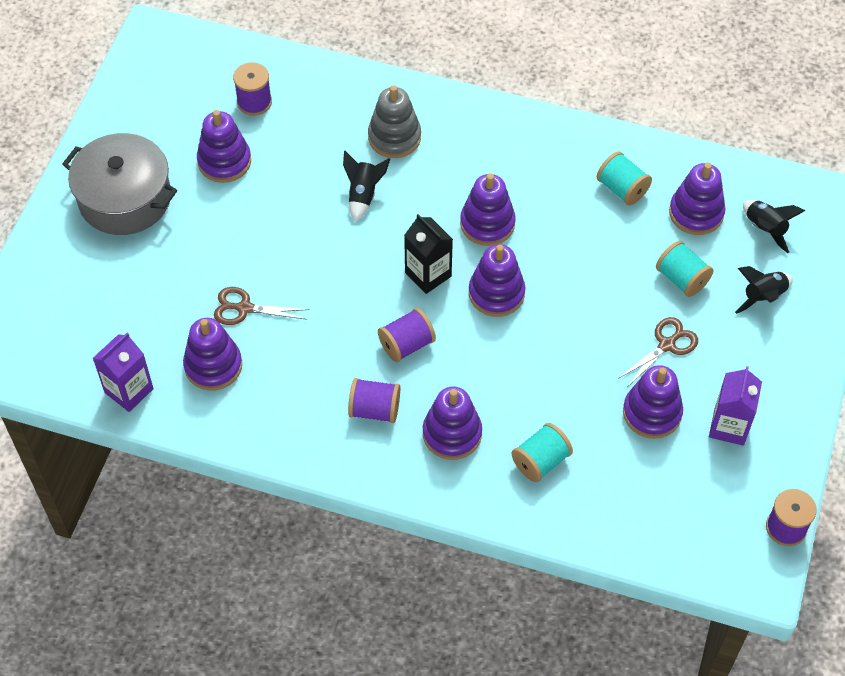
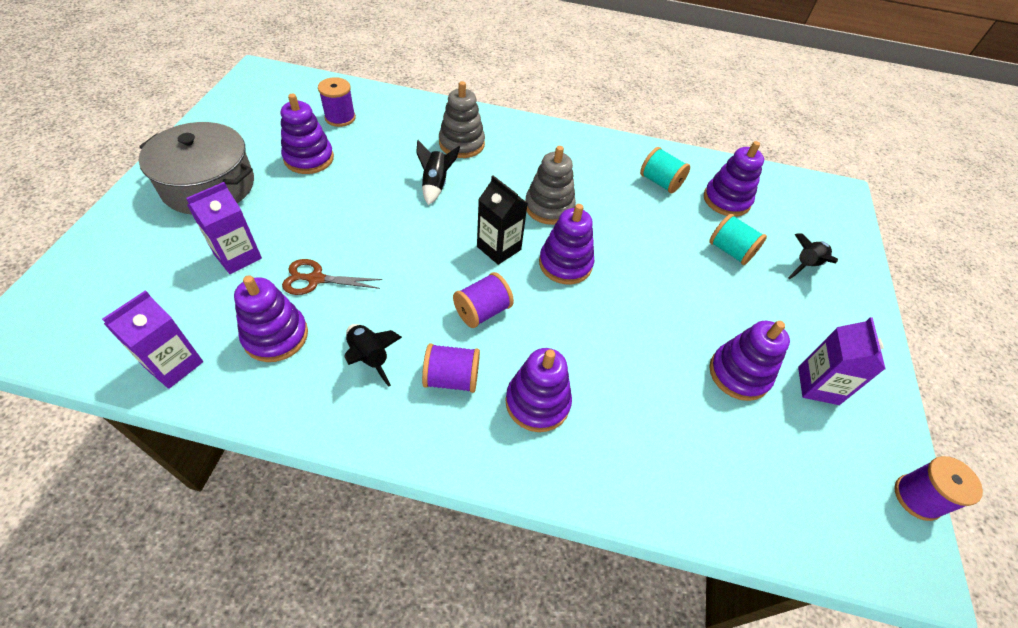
camera: 10 degrees left, 5 degrees down
(167, 283) = (238, 256): none -> purple carton
(487, 224) = (549, 207): purple stacking toy -> grey stacking toy
(540, 461) = (637, 430): turquoise spool -> none
(667, 345) = (734, 308): brown scissors -> none
(765, 229) = (787, 212): black rocket -> black rocket (370, 357)

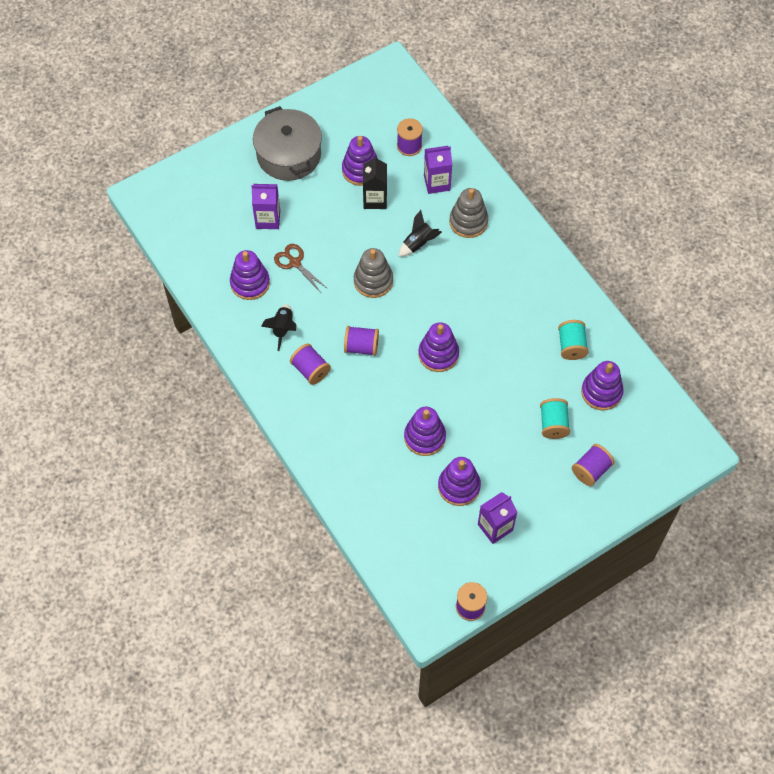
camera: 50 degrees right, 10 degrees up
(174, 364) = (196, 265): purple carton -> purple carton (437, 183)
(499, 248) = (411, 315): black carton -> black carton (375, 199)
(537, 402) = (339, 414): purple stacking toy -> purple stacking toy (424, 437)
(549, 207) = (472, 310): grey stacking toy -> grey stacking toy (373, 281)
(805, 265) = (591, 470): black rocket -> purple spool

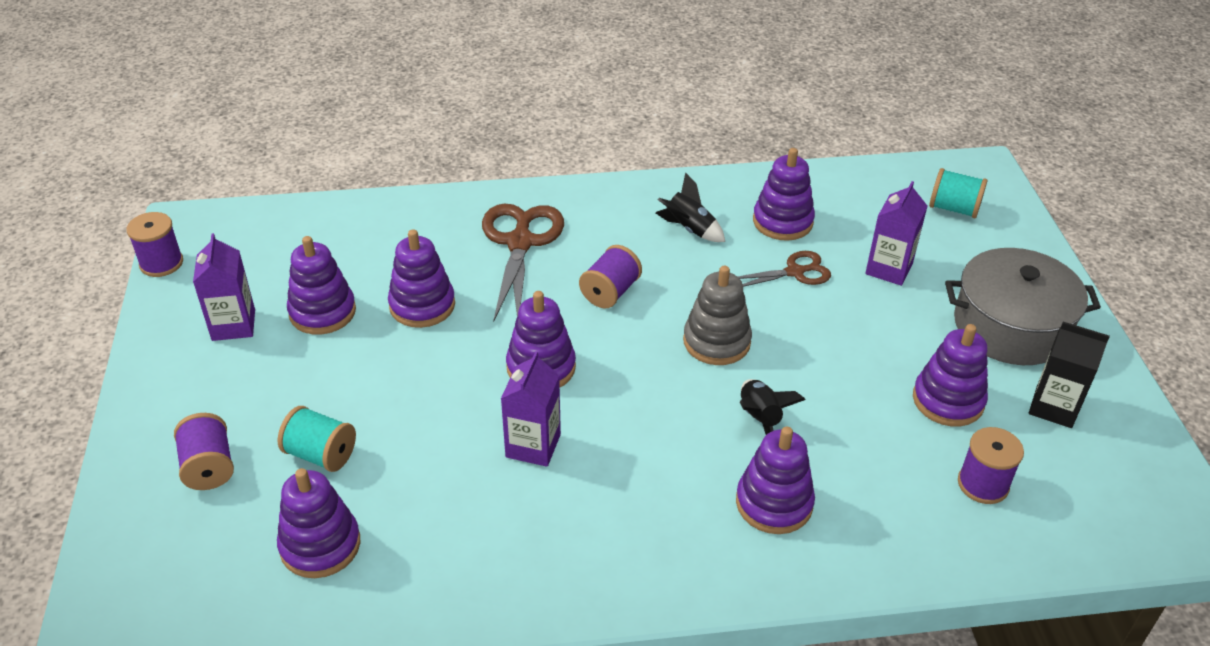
camera: 115 degrees right, 20 degrees down
(310, 370) = (607, 234): purple spool -> none
(343, 413) = (520, 242): none -> brown scissors
(375, 199) = (877, 397): black carton -> black carton (1054, 407)
(437, 183) = (881, 492): purple carton -> purple carton (533, 445)
(468, 222) = (774, 503): grey stacking toy -> purple stacking toy
(571, 346) = (435, 543): turquoise spool -> turquoise spool (954, 209)

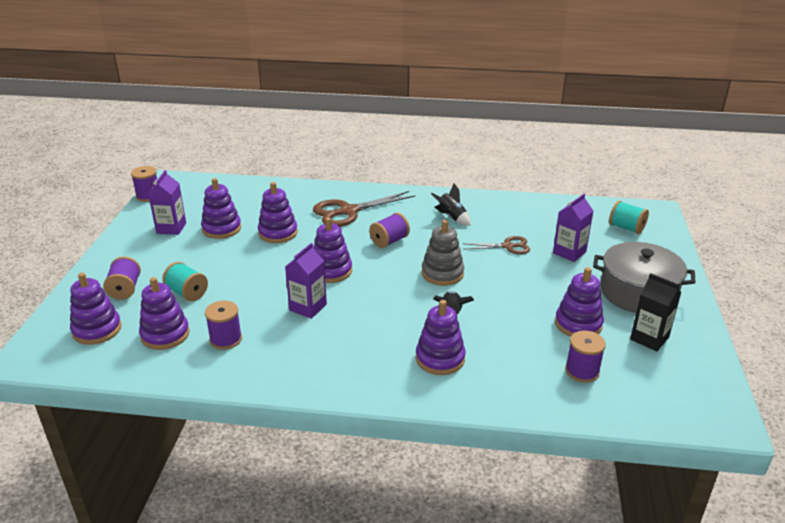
camera: 15 degrees right, 10 degrees down
(426, 534) = (226, 339): none -> purple spool
(520, 242) = (348, 211): brown scissors -> brown scissors turned 135 degrees counterclockwise
(782, 221) = (511, 221): purple stacking toy -> purple stacking toy (97, 330)

